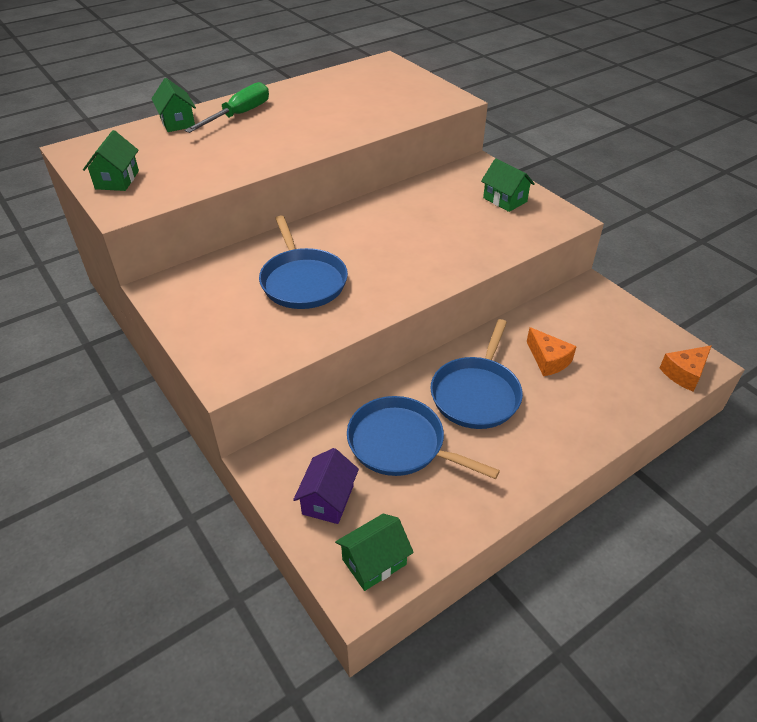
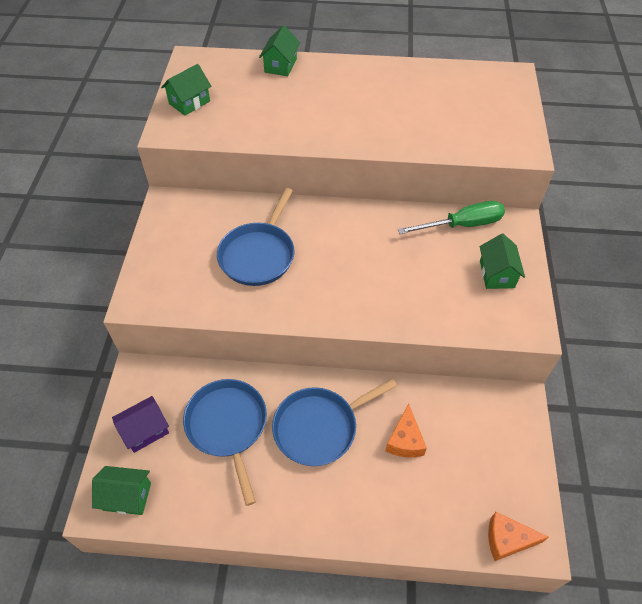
camera: 40 degrees right, 10 degrees up
(239, 115) = (330, 80): green screwdriver -> green screwdriver (462, 225)

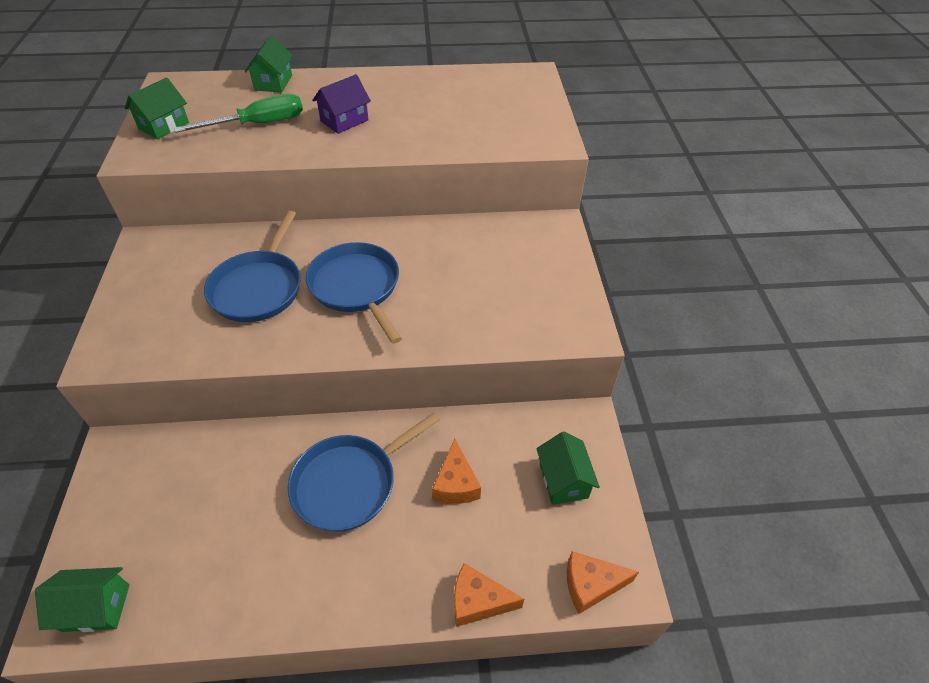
camera: 10 degrees left, 5 degrees down
(145, 431) = (123, 519): purple house -> purple house (344, 121)
(227, 426) = (232, 498): blue pan -> blue pan (356, 287)
(415, 538) = (478, 601): none -> orange cheese
(462, 225) = (496, 232): green screwdriver -> green screwdriver (259, 124)
(497, 274) = (541, 279): green house -> green house (563, 480)

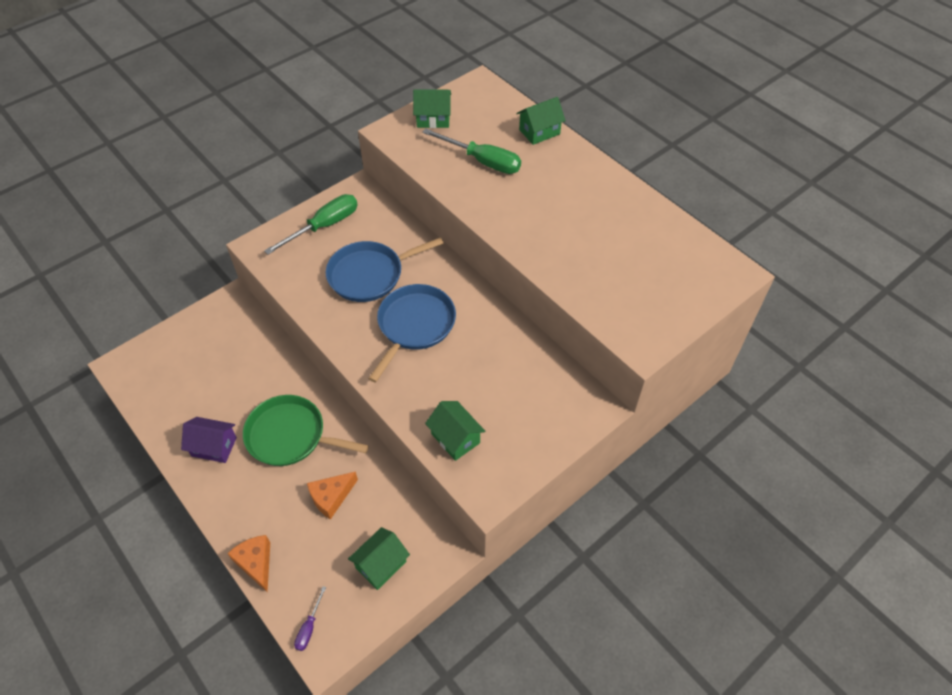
camera: 55 degrees right, 5 degrees up
(96, 607) = (140, 373): green house -> green house (455, 438)
(152, 290) = (324, 226): none -> green screwdriver
(344, 121) = (535, 201): purple house -> purple house (214, 447)
(349, 483) = (290, 436): blue pan -> green pan
(591, 585) = (309, 627): orange cheese -> purple screwdriver

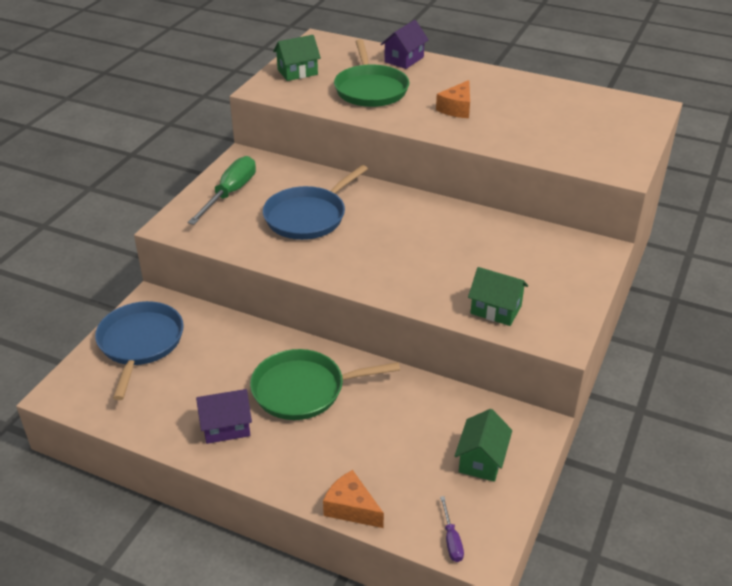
camera: 25 degrees left, 15 degrees down
(331, 497) = (387, 424): orange cheese -> orange cheese (457, 108)
(414, 325) = (384, 240): blue pan -> blue pan (140, 343)
(482, 161) = (370, 89): green screwdriver -> green pan
(539, 132) = (404, 59): green house -> purple house

